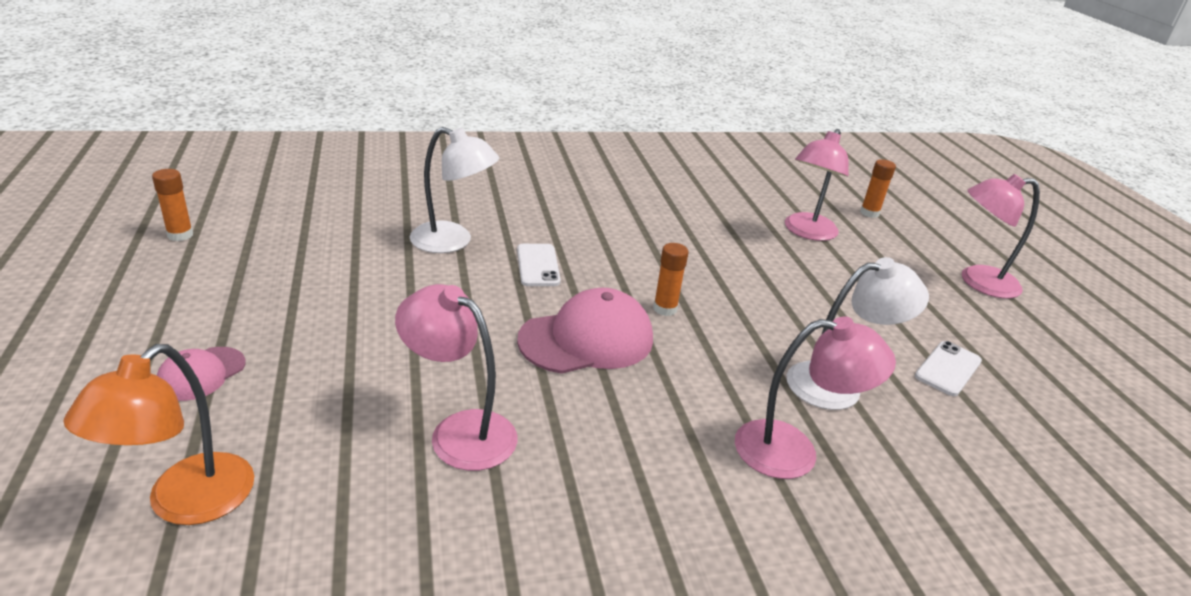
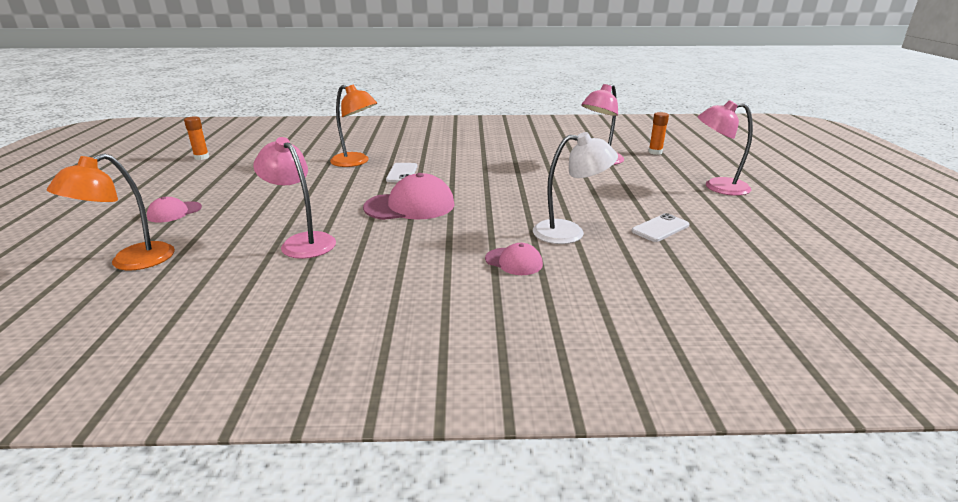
camera: 15 degrees right, 5 degrees down
(453, 241) = (356, 162): white lamp -> orange lamp
(665, 309) = (472, 194): orange glue stick -> none
(793, 451) = (514, 261): pink lamp -> pink cap

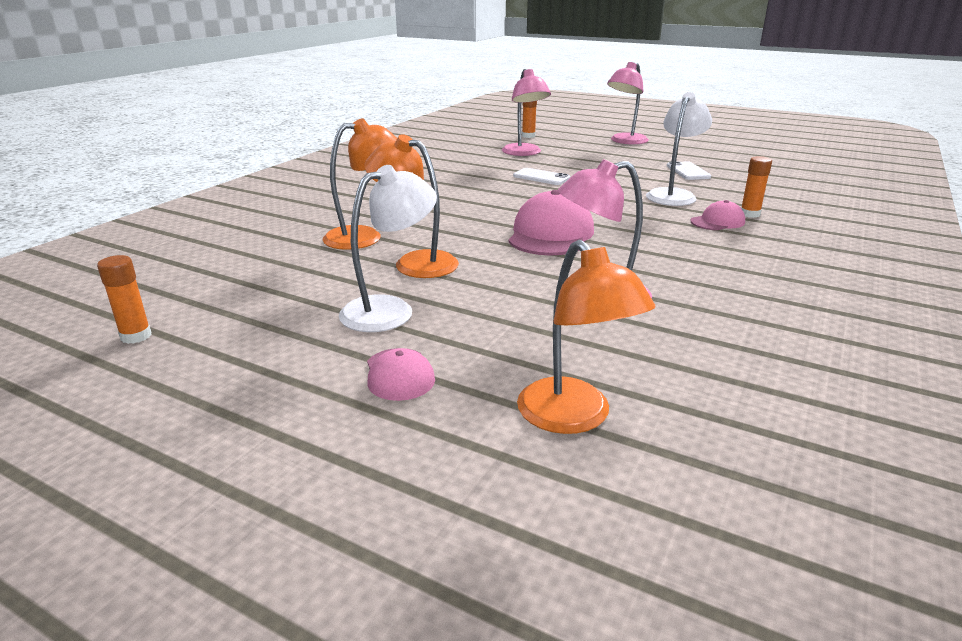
camera: 60 degrees left, 0 degrees up
(252, 192) = (390, 310): none -> white lamp
(325, 182) = (415, 262): none -> orange lamp
(402, 173) = (443, 222): white phone -> white phone (541, 177)
(558, 274) = (750, 214): none -> orange glue stick

